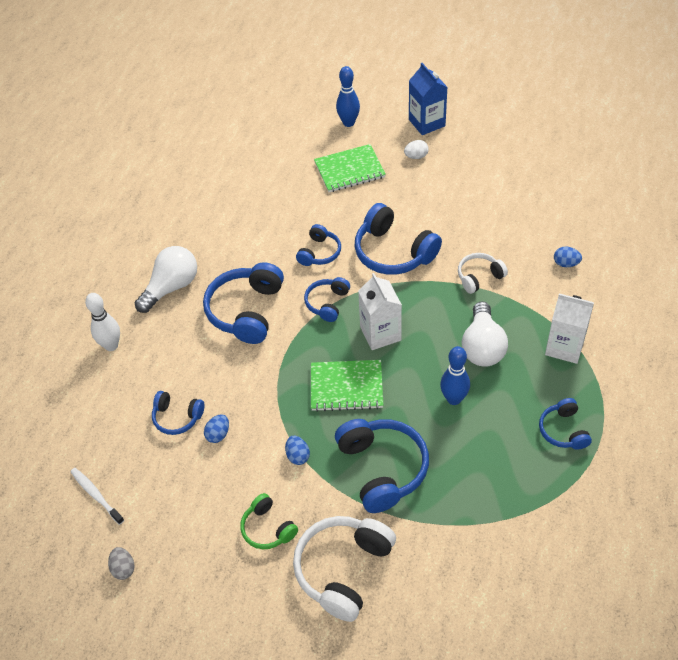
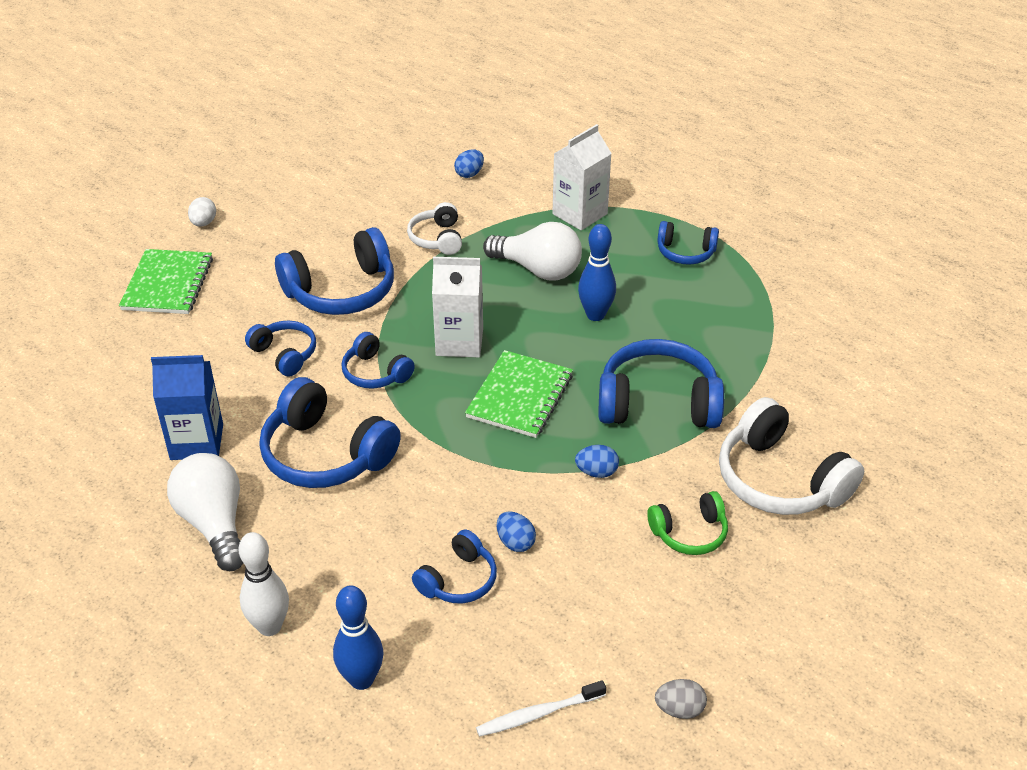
camera: 70 degrees left, 10 degrees down
(348, 123) = (82, 259): blue bowling pin -> blue bowling pin (361, 679)
(427, 123) = (156, 196): blue carton -> blue carton (197, 442)

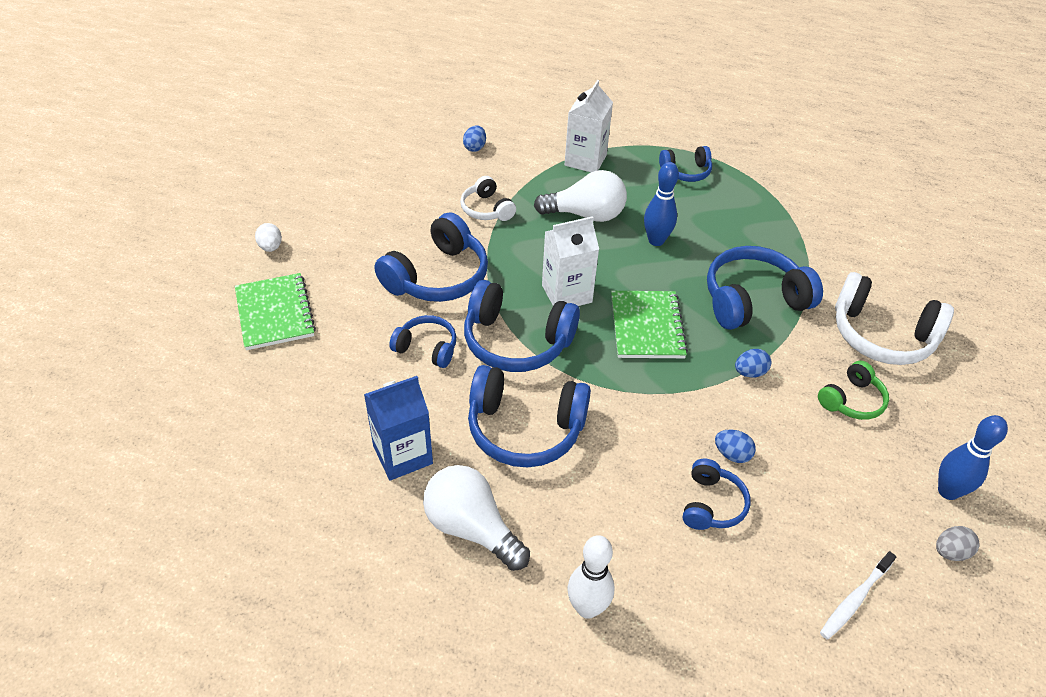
camera: 25 degrees left, 5 degrees up
(361, 679) = (698, 626): blue bowling pin -> blue bowling pin (948, 491)
(375, 373) = (516, 341): blue headphones -> blue headphones, size x1.79

